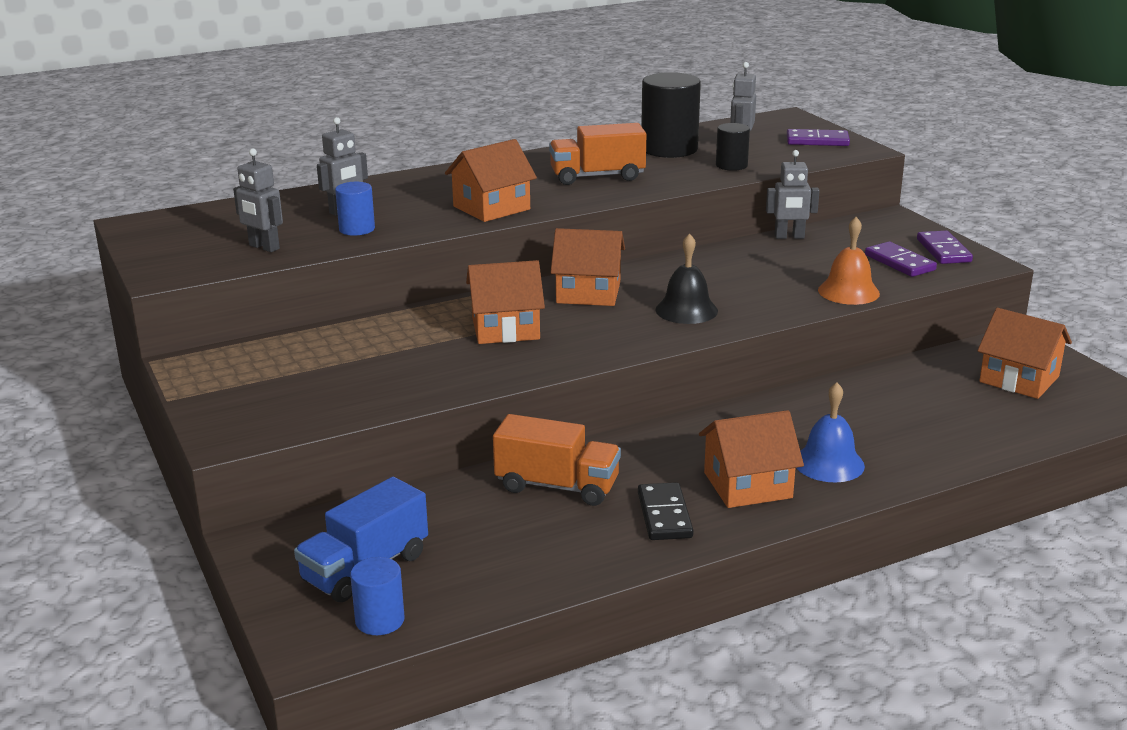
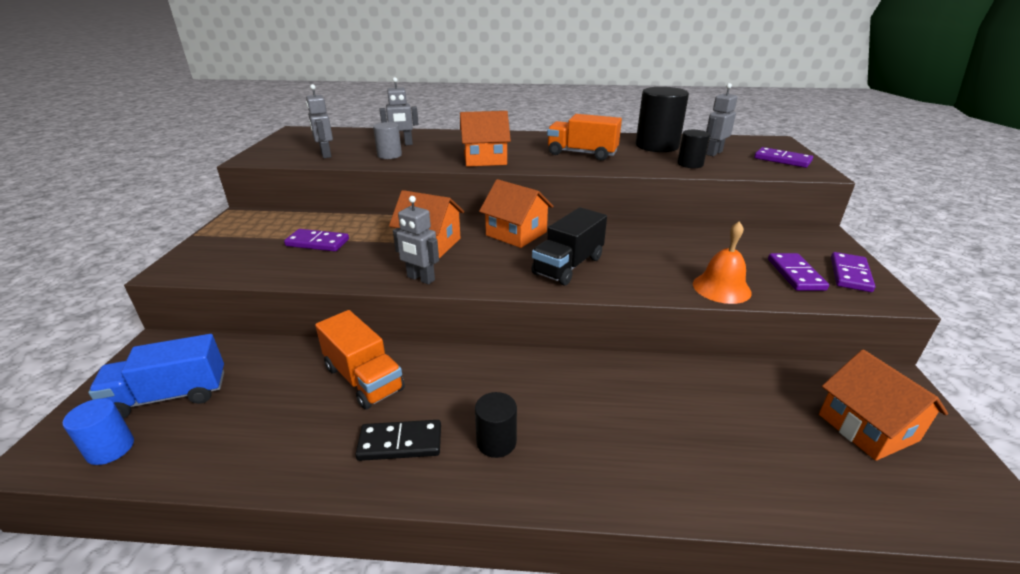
camera: 30 degrees right, 5 degrees up
(357, 229) = (389, 155): blue cylinder -> grey cylinder
(363, 363) = (317, 243): none -> purple domino
(664, 515) = (400, 443): black domino -> black domino turned 60 degrees clockwise
(686, 310) = (568, 266): black bell -> black truck
(747, 485) = (496, 442): orange house -> black cylinder
(789, 237) = (714, 229): grey robot -> grey robot (420, 279)
(829, 463) = (589, 449): blue bell -> none

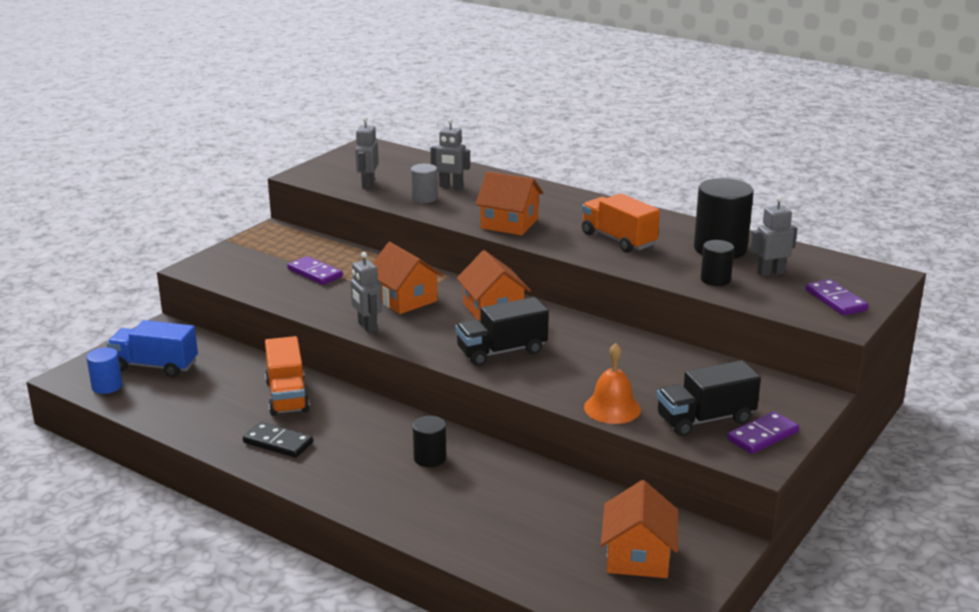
camera: 30 degrees right, 5 degrees down
(496, 442) = (341, 464): black cylinder -> black cylinder (430, 458)
(795, 274) = (705, 419): purple domino -> black truck

